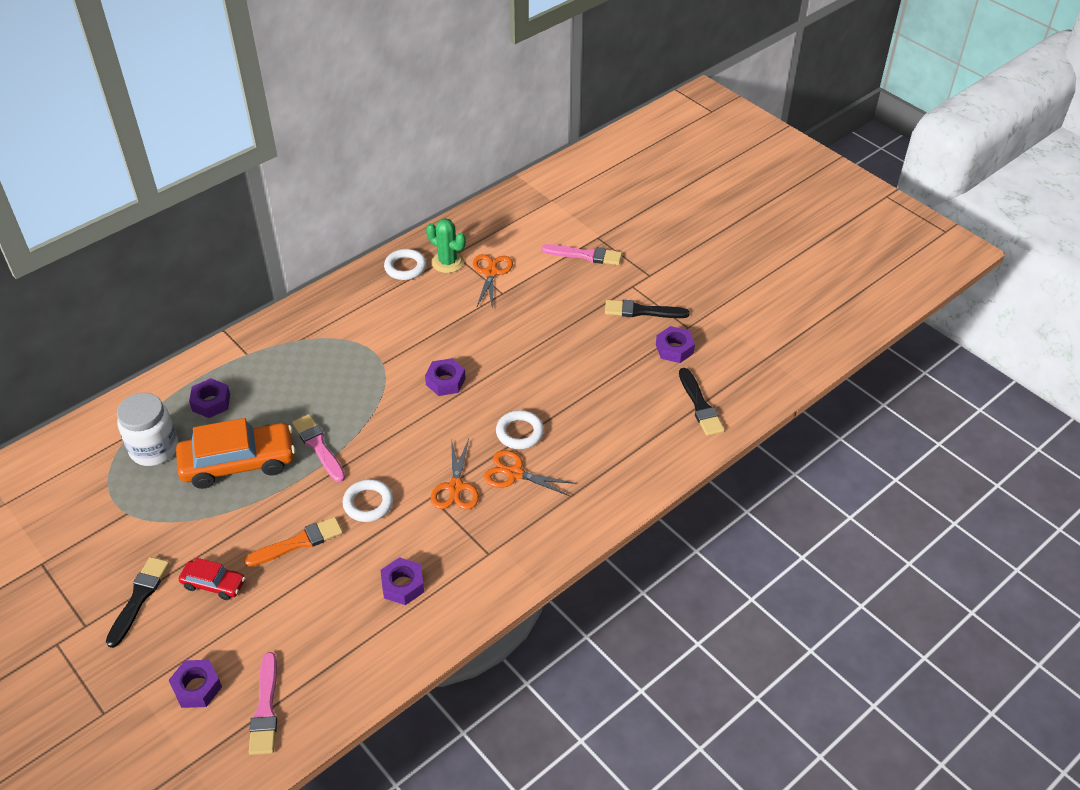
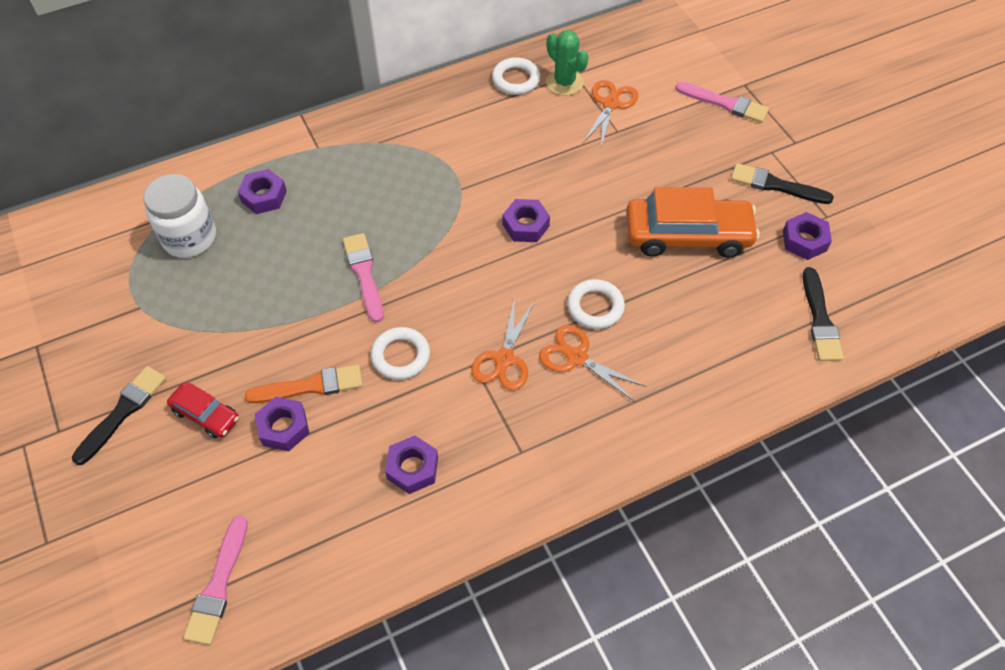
camera: 15 degrees right, 10 degrees up
(197, 687) = (152, 538): purple nut -> purple nut (284, 428)
(238, 463) = (273, 274): orange car -> orange car (687, 235)

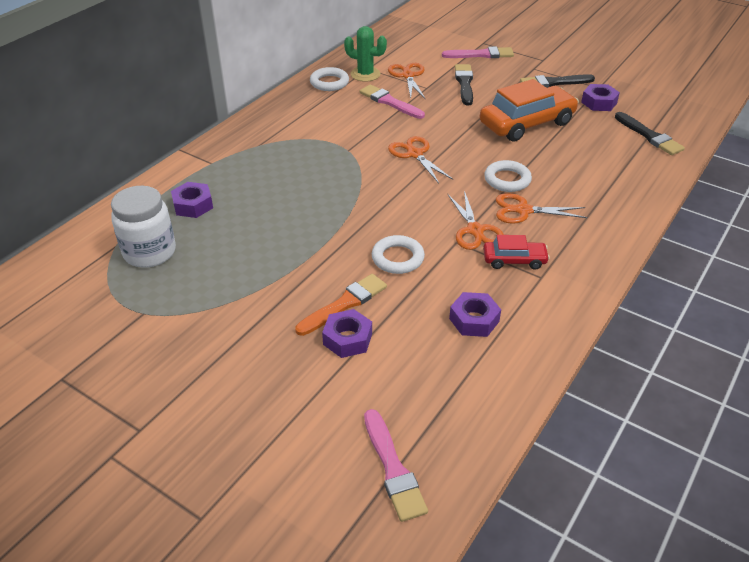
camera: 30 degrees left, 15 degrees down
(123, 412) = (192, 389): black brush -> black brush (464, 83)
(206, 415) = (272, 359): red car -> red car (514, 260)
(364, 274) = (321, 222): pink brush -> pink brush (389, 102)
(526, 225) = (415, 154): purple nut -> orange scissors

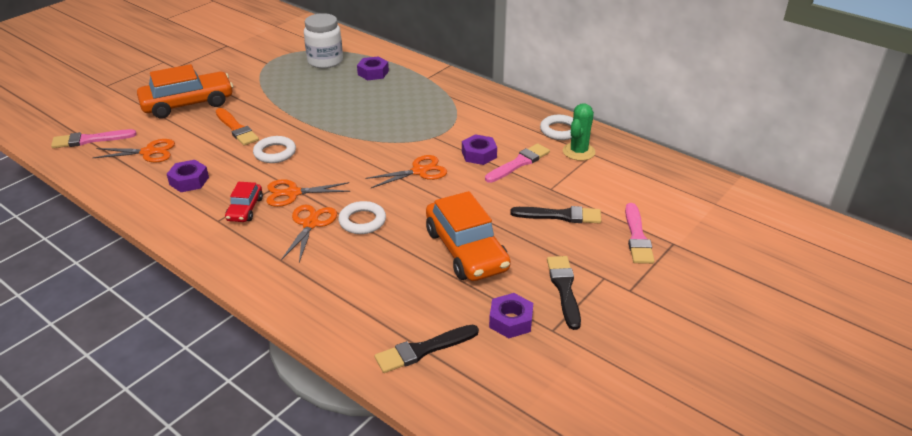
camera: 95 degrees right, 5 degrees down
(274, 375) = (188, 104): none -> orange car
(347, 339) = (202, 129): purple nut -> purple nut (479, 154)
(408, 76) = (577, 178): orange scissors -> orange scissors (149, 152)

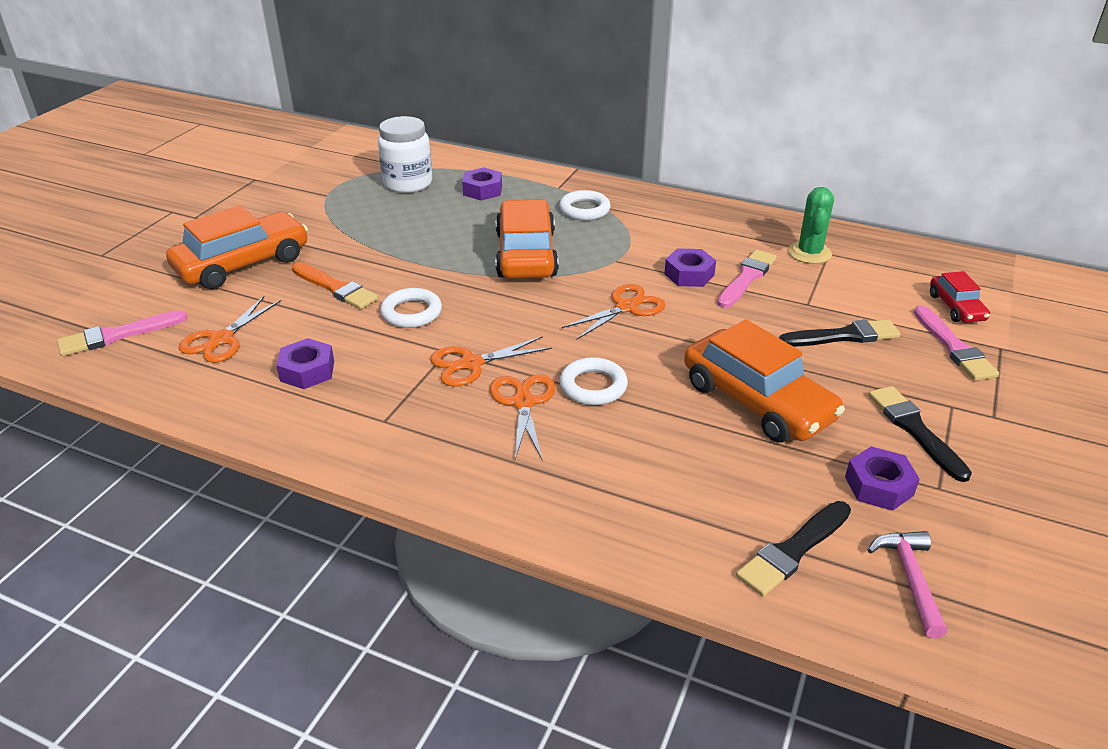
camera: 15 degrees left, 0 degrees up
(149, 152) = (221, 339): orange scissors -> orange scissors turned 135 degrees clockwise
(245, 209) = (415, 397): red car -> red car (956, 307)
(374, 123) = (526, 254): none -> orange car
(489, 383) = (910, 578): none -> pink hammer
(560, 130) = (769, 230): white ring -> white ring (584, 210)

